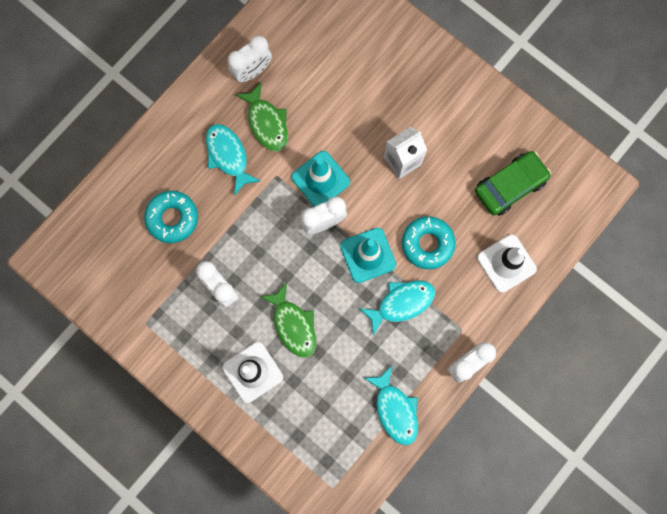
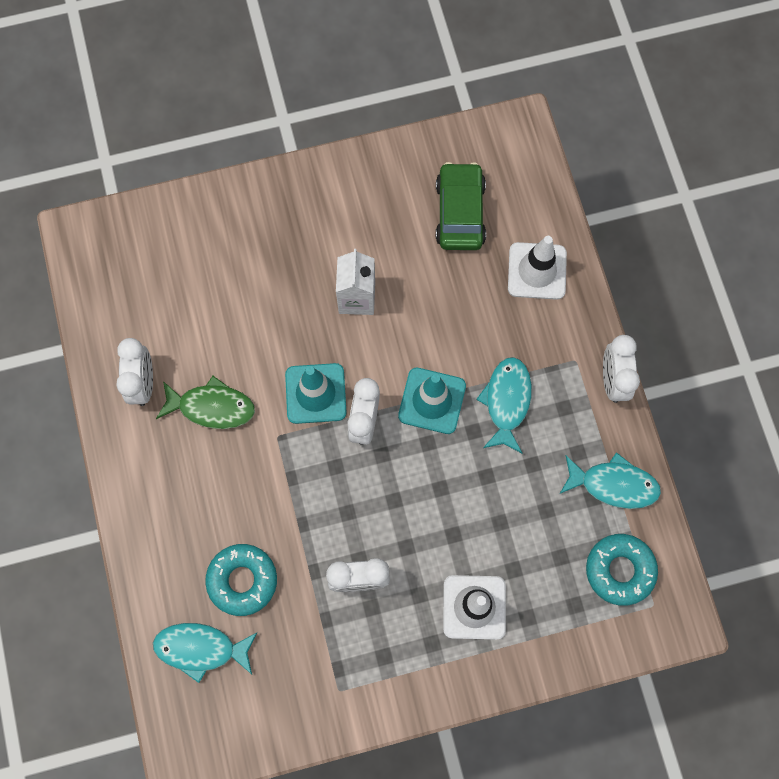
camera: 55 degrees left, 5 degrees down
(228, 156) = (218, 472): turquoise fish -> turquoise fish (201, 649)
(293, 325) = (453, 529): green fish -> none
(427, 244) = (462, 333): turquoise donut -> turquoise donut (619, 570)

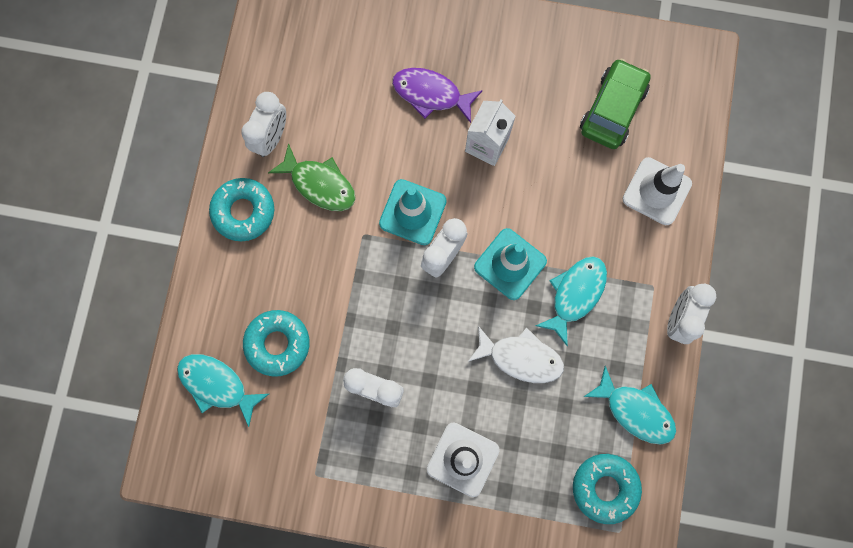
camera: 25 degrees right, 5 degrees up
(148, 467) = (243, 211): none -> turquoise donut
(281, 273) = (431, 94): none -> purple fish
(483, 484) = (520, 357): none -> white fish

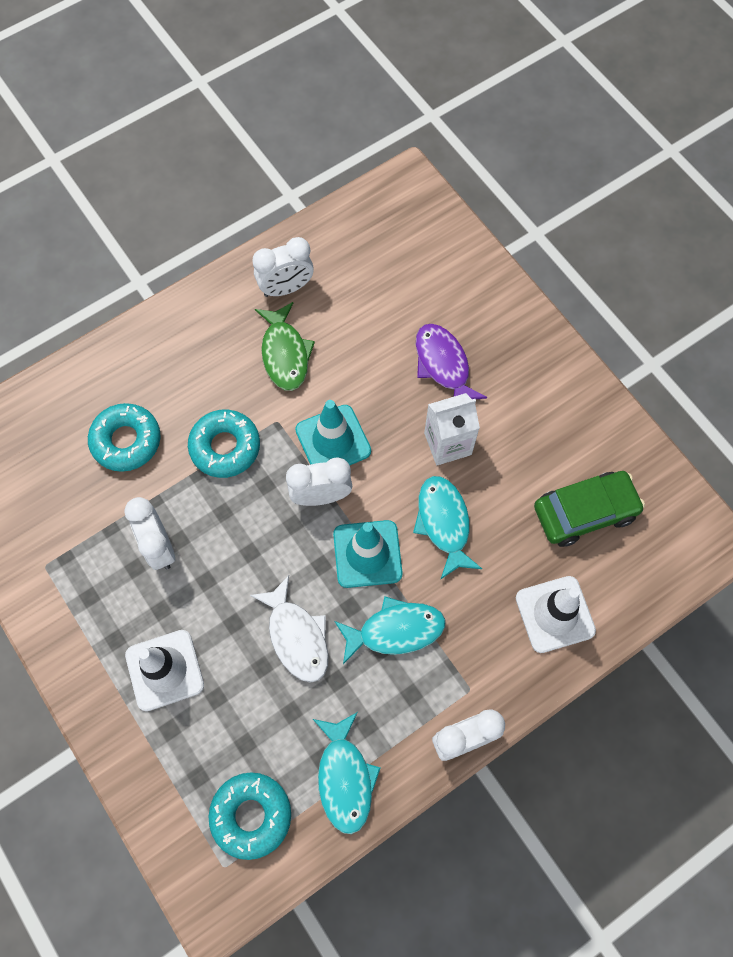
camera: 45 degrees right, 10 degrees down
(217, 385) = (52, 428): turquoise fish -> turquoise fish (444, 523)
(243, 211) = (208, 322): turquoise donut -> turquoise donut (225, 447)

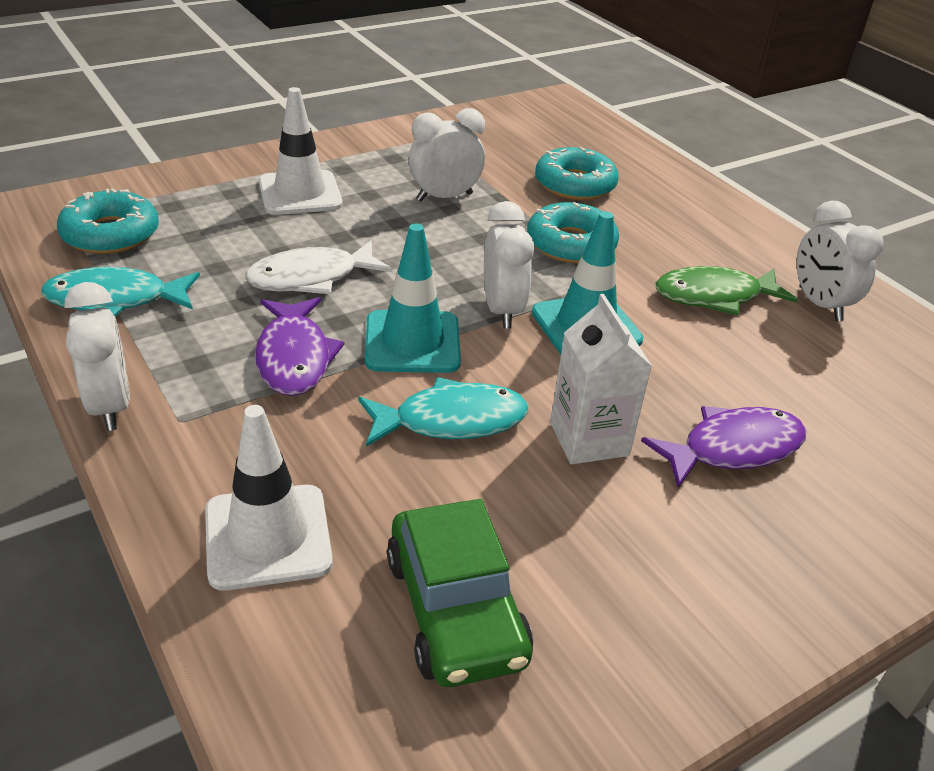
camera: 90 degrees right, 30 degrees down
(395, 630) = (294, 357): turquoise fish -> purple fish

